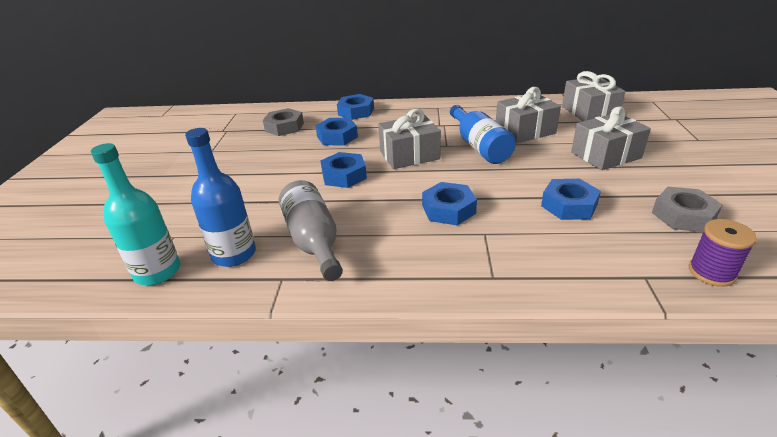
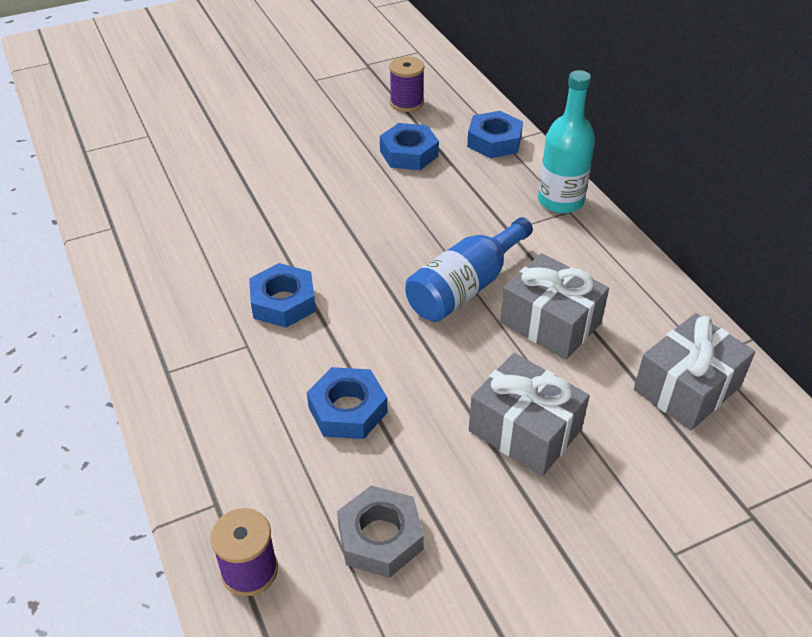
camera: 60 degrees right, 10 degrees up
(157, 272) = (95, 153): turquoise bottle -> turquoise bottle (560, 201)
(234, 254) = (136, 183): blue bottle -> none
(284, 127) = (406, 103): grey nut -> purple spool
(313, 241) = (177, 223): grey bottle -> none
(344, 175) = (316, 195): blue nut -> none
(409, 155) = (398, 230): grey gift -> none

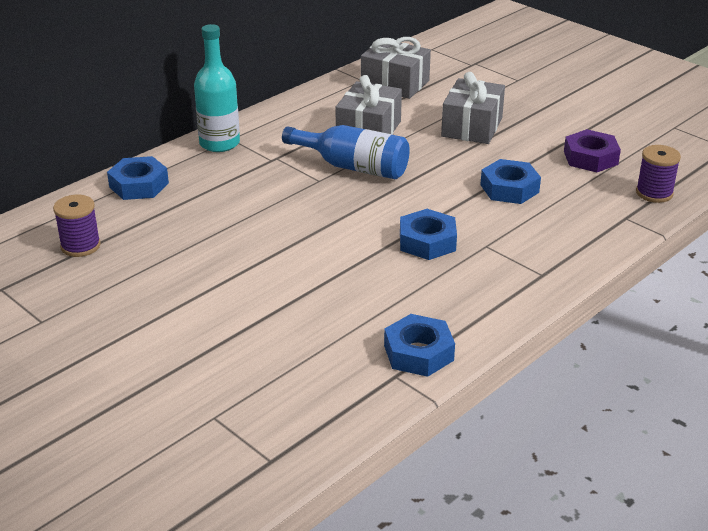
camera: 110 degrees left, 10 degrees down
(380, 537) = (590, 158): grey nut -> purple nut
(409, 153) = (178, 226): blue nut -> blue nut (418, 353)

